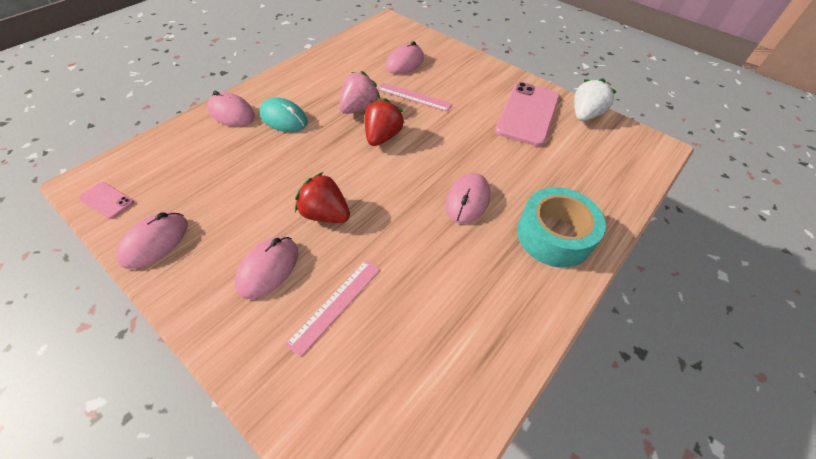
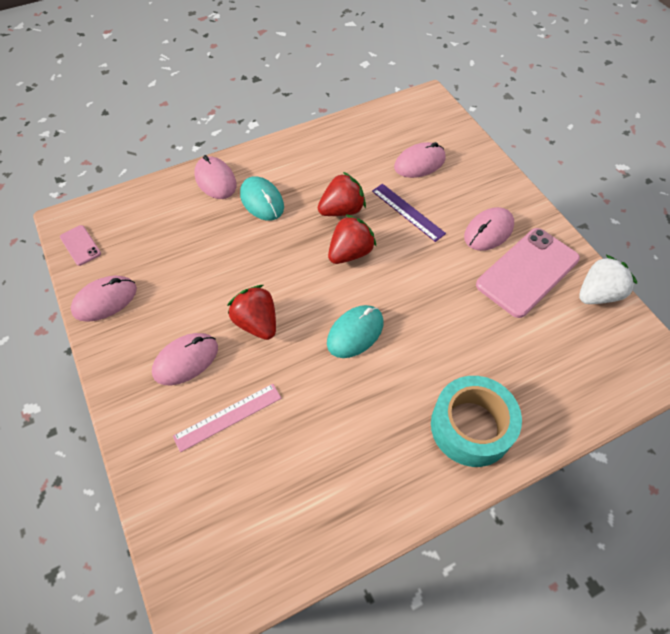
camera: 25 degrees right, 5 degrees up
(359, 108) = (342, 210): pink strawberry -> red strawberry
(414, 96) = (408, 212): pink ruler -> purple ruler
(419, 195) = (355, 333): none -> turquoise mouse
(467, 200) = (401, 355): pink mouse -> pink mouse (488, 231)

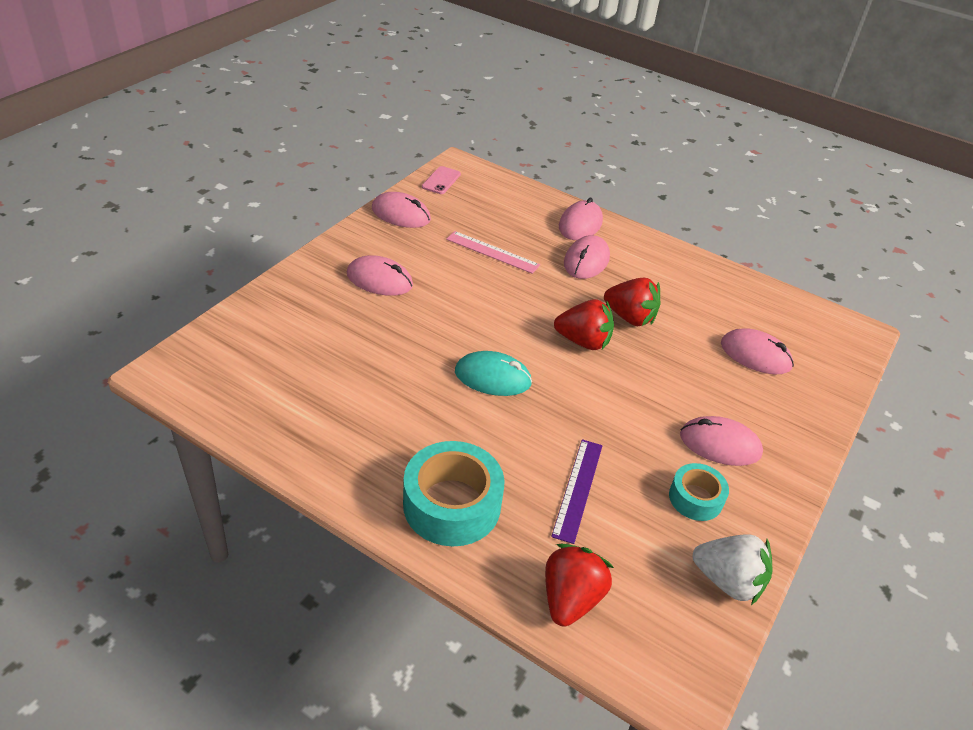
camera: 55 degrees right, 15 degrees down
(228, 417) = (343, 325): pink ruler -> pink ruler (492, 252)
(256, 323) = (449, 307): red strawberry -> red strawberry (570, 599)
(262, 201) = (586, 260): turquoise mouse -> pink mouse
(408, 212) = (678, 367): purple ruler -> purple ruler (578, 489)
(527, 272) = (695, 498): pink phone -> turquoise tape

